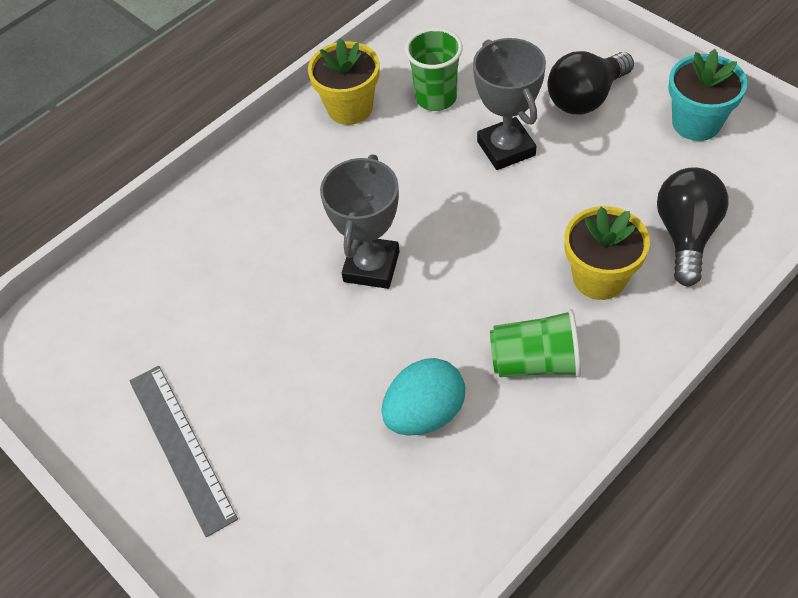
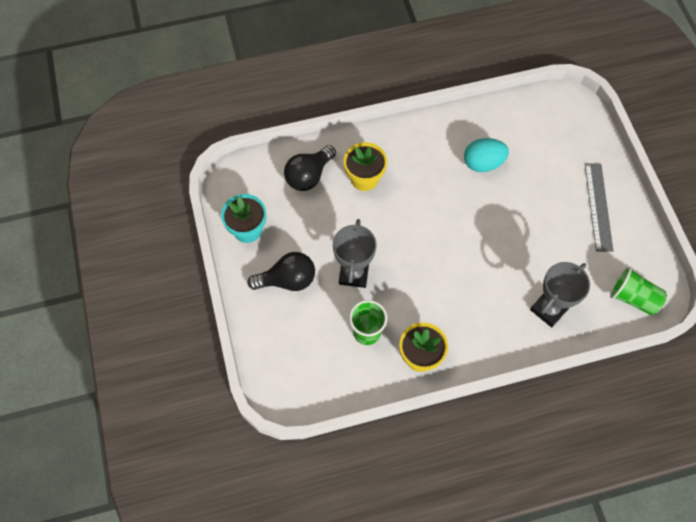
camera: 155 degrees left, 10 degrees up
(371, 266) = (466, 245): grey trophy -> grey trophy (549, 309)
(535, 361) = (421, 158): green cup -> green cup (633, 298)

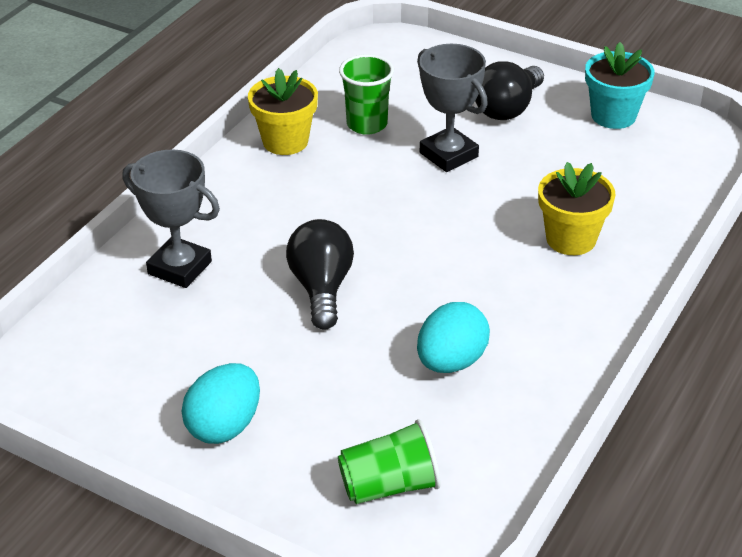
camera: 135 degrees right, 25 degrees down
(309, 176) = (635, 198): black light bulb -> black light bulb (321, 288)
(549, 309) = (179, 268): grey trophy -> grey trophy turned 60 degrees counterclockwise
(598, 206) = (224, 426): grey ruler -> turquoise egg
(633, 298) = (74, 350): green cup -> green cup (389, 485)

